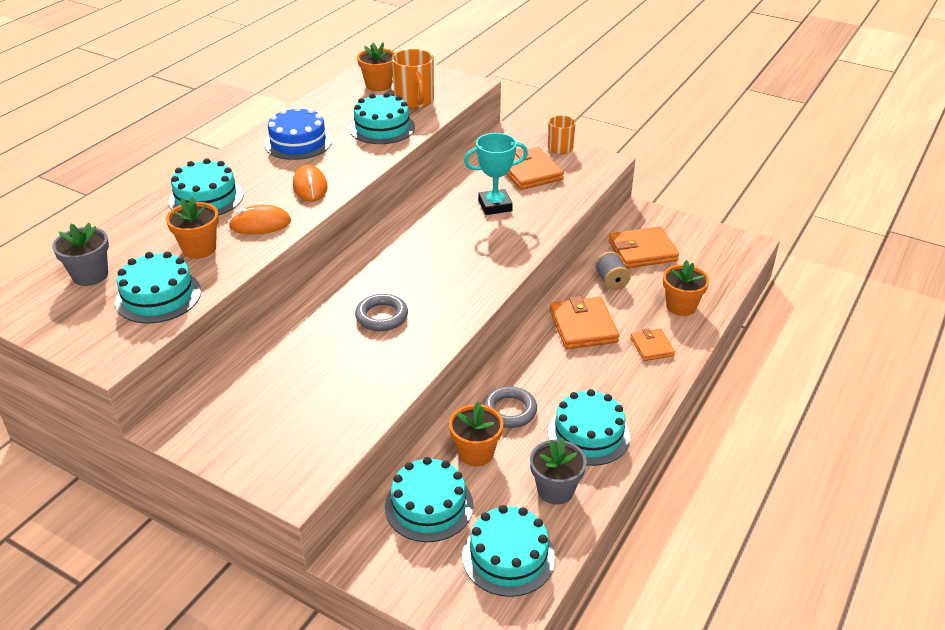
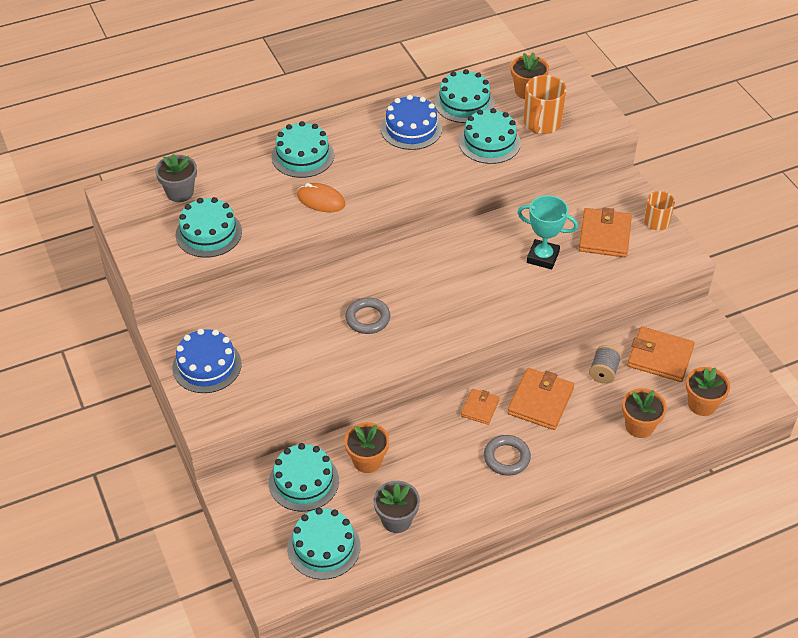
camera: 35 degrees right, 10 degrees up
(199, 249) = (263, 203): orange flower pot -> orange flower pot (702, 404)
(244, 434) = (207, 365): none -> blue cake
(310, 186) = (384, 180): orange mouse -> none
(510, 411) = (419, 441): grey ring -> grey ring (506, 457)
(588, 434) = (458, 492): turquoise cake -> turquoise cake (464, 103)
(651, 347) = (578, 448): orange wallet -> orange wallet (480, 408)

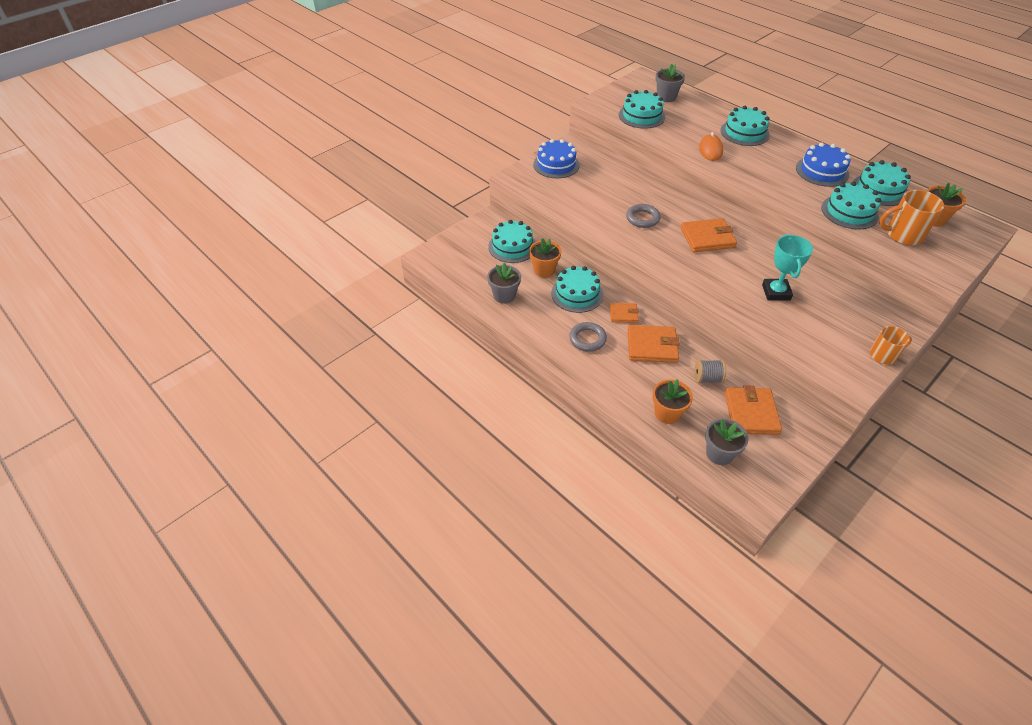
camera: 70 degrees right, 0 degrees up
(324, 547) = (467, 268): turquoise cake -> turquoise cake (577, 294)
(604, 235) = (834, 324): orange wallet -> orange wallet (707, 238)
(702, 404) = (719, 453): orange flower pot -> grey flower pot

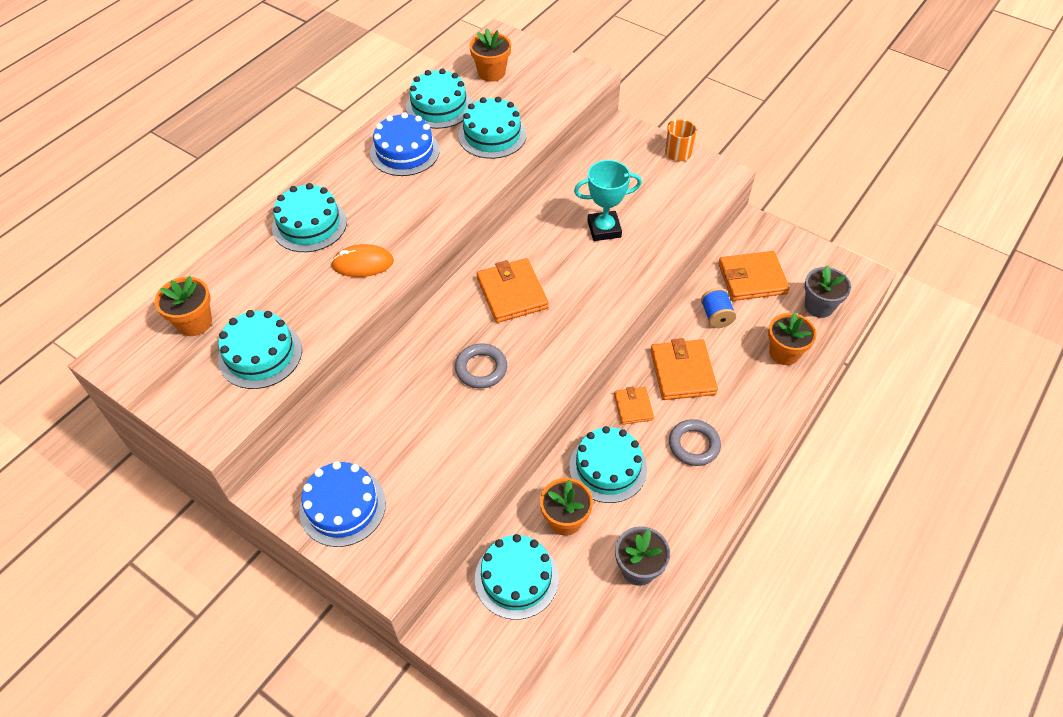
camera: 100 degrees left, 5 degrees up
(666, 97) = (194, 322): grey flower pot -> orange flower pot
(707, 378) = (716, 316): grey spool -> blue spool
(903, 235) = (528, 98): orange mug -> none

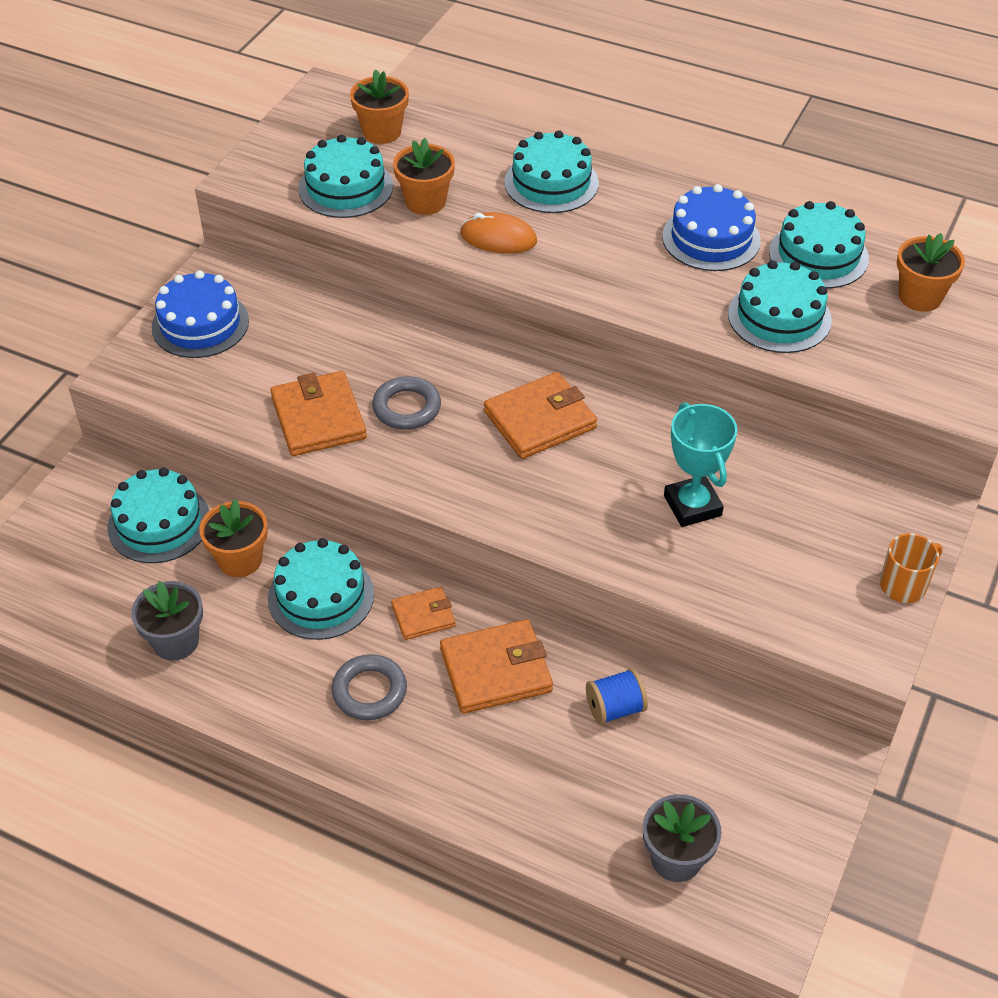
camera: 80 degrees right, 5 degrees down
(363, 263) = (498, 238): orange mouse -> orange mouse turned 60 degrees counterclockwise
(752, 278) = (710, 756): orange wallet -> orange wallet (318, 418)
(784, 353) = (562, 805): orange flower pot -> orange flower pot (425, 202)

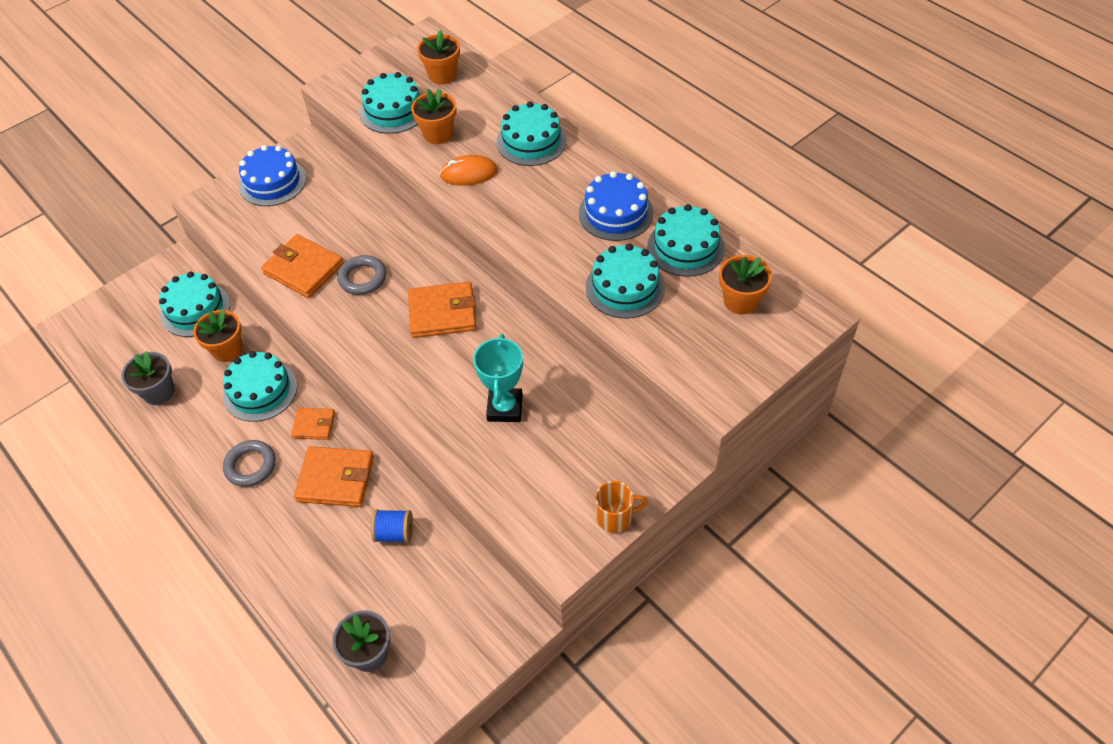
camera: 25 degrees right, 5 degrees up
(318, 418) = (304, 269): orange wallet -> orange wallet turned 60 degrees counterclockwise
(498, 238) = (469, 173): orange mouse -> orange mouse turned 45 degrees counterclockwise

